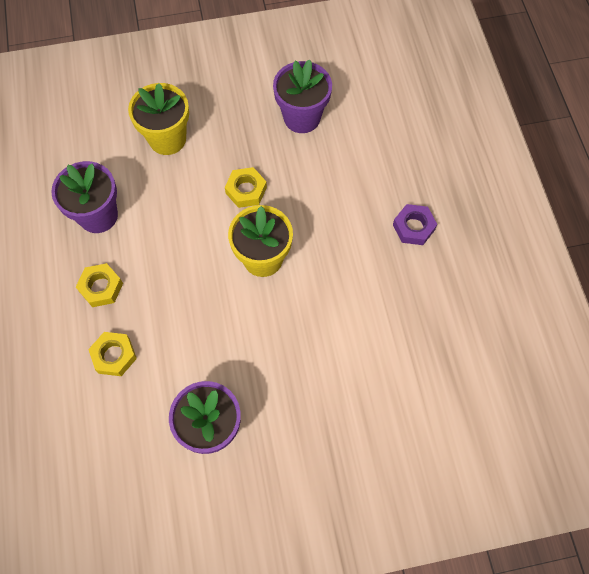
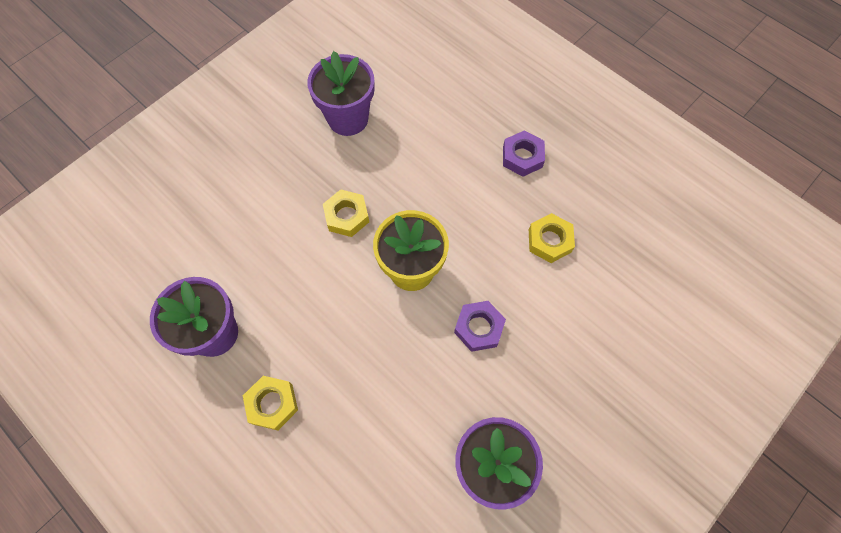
camera: 35 degrees left, 0 degrees up
(114, 356) = (338, 464): yellow nut -> yellow nut (549, 241)
(167, 139) = (231, 214): yellow flower pot -> none
(278, 331) = (478, 328): none -> purple nut

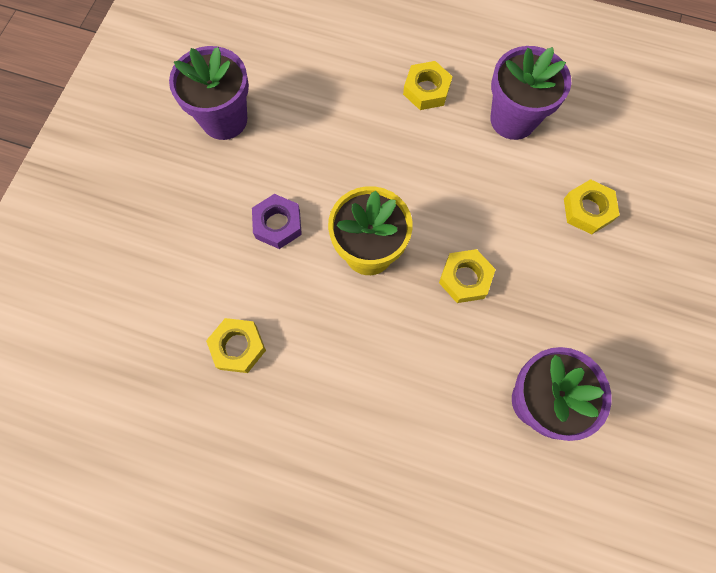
camera: 155 degrees right, 5 degrees up
(214, 225) = (587, 210): none -> yellow nut
(522, 157) = (306, 445): purple nut -> none

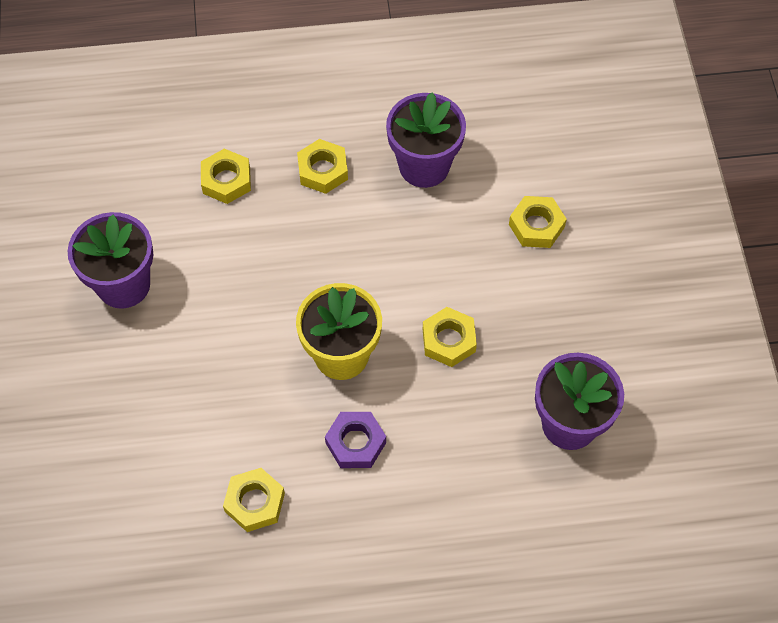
camera: 25 degrees left, 10 degrees down
(278, 224) = (235, 367): purple nut -> purple nut (356, 443)
(345, 67) = (226, 180): none -> yellow nut

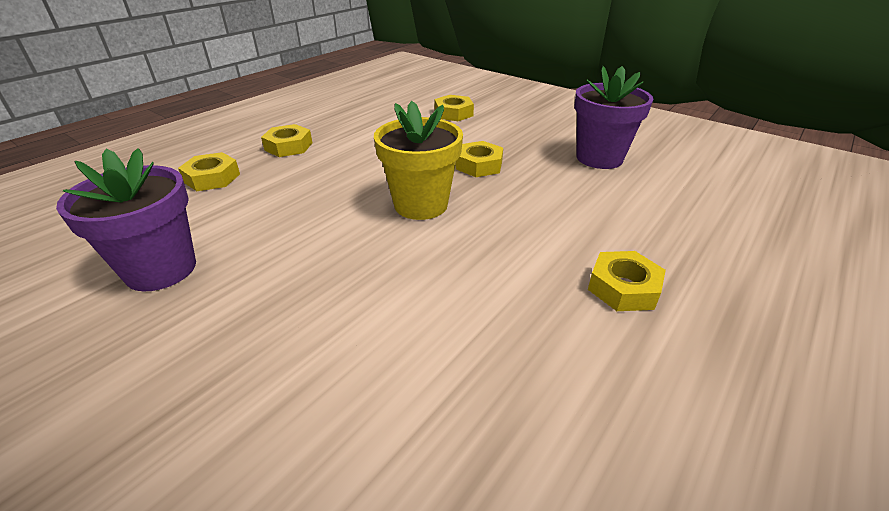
camera: 45 degrees left, 25 degrees down
(255, 502) = (483, 323): yellow nut -> yellow nut (623, 288)
(356, 443) = (502, 236): purple nut -> none
(424, 166) = (356, 121): purple flower pot -> none

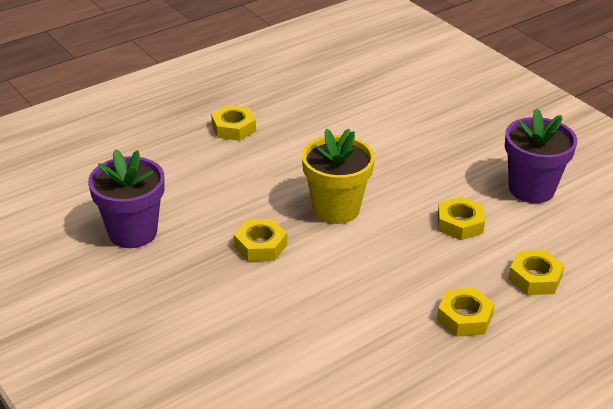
camera: 165 degrees left, 0 degrees up
(453, 113) = (238, 352): yellow nut -> yellow nut (460, 224)

